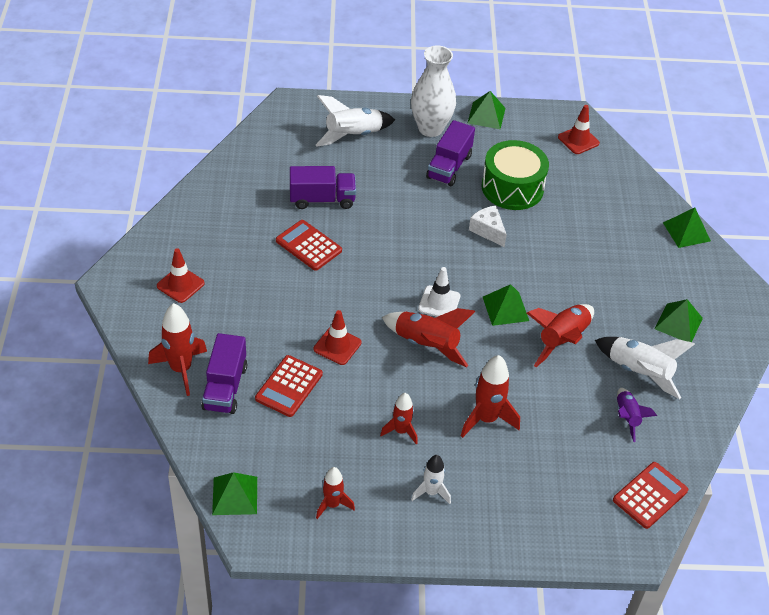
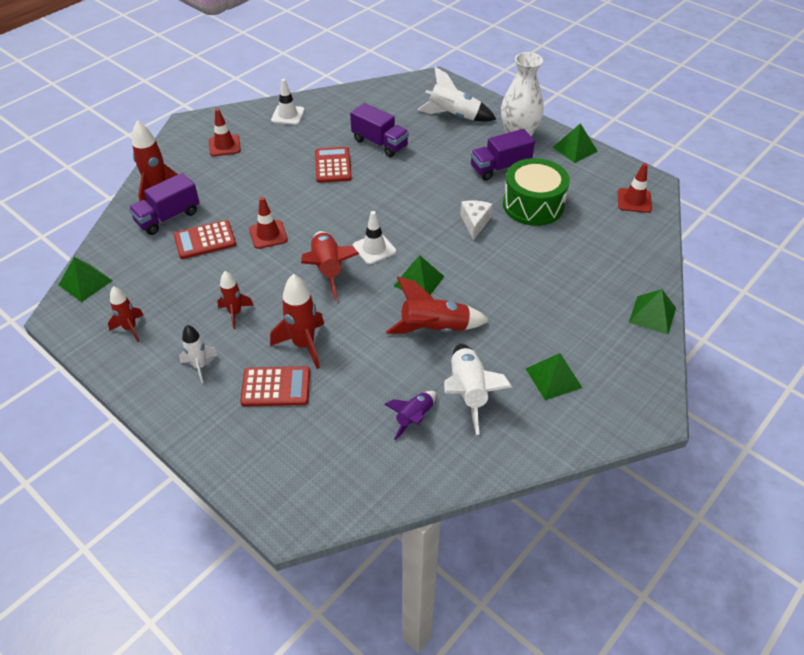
camera: 45 degrees right, 0 degrees up
(200, 218) = (288, 115): none -> white traffic cone
(650, 495) = (355, 489): red calculator -> red calculator (276, 387)

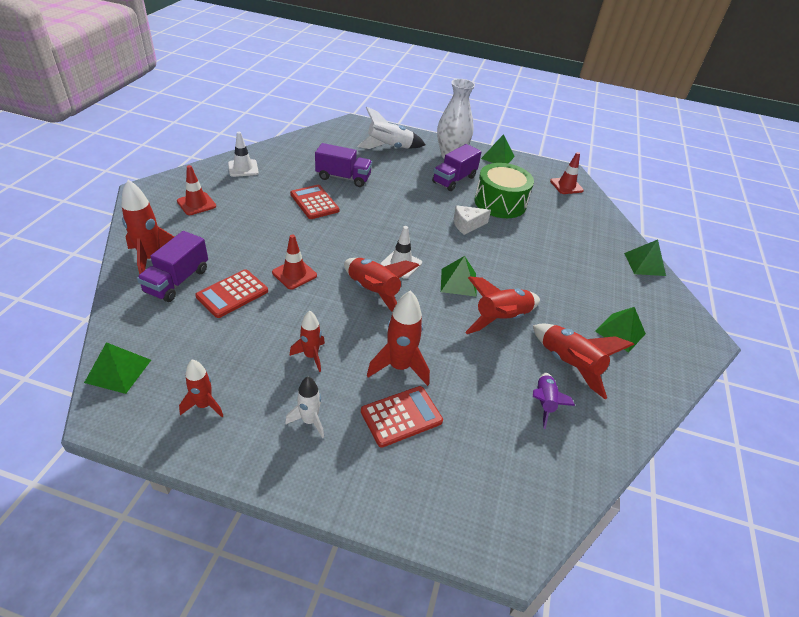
camera: 30 degrees left, 5 degrees down
(468, 392) = (568, 364): white rocket -> red rocket
(475, 223) = (467, 225): white cheese -> white cheese turned 90 degrees counterclockwise

